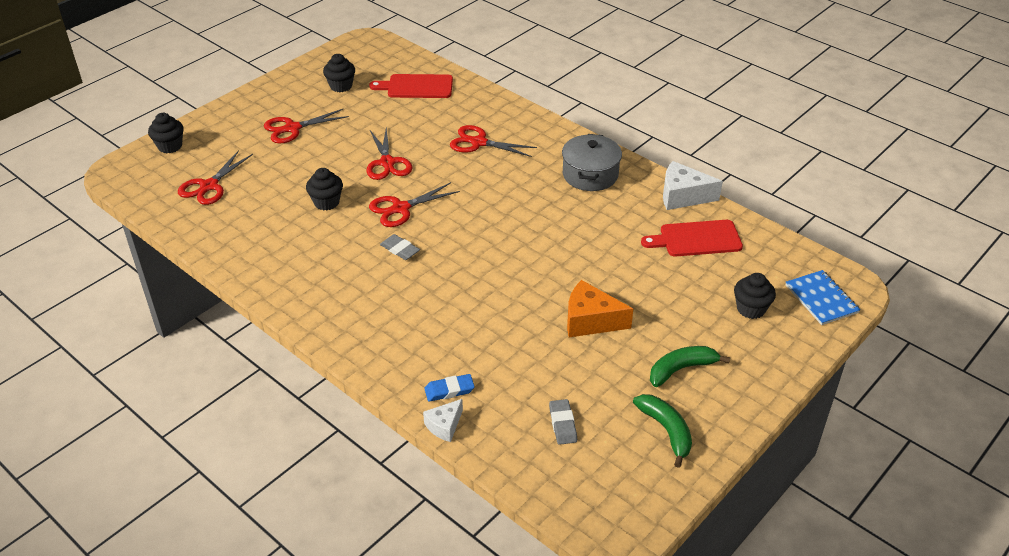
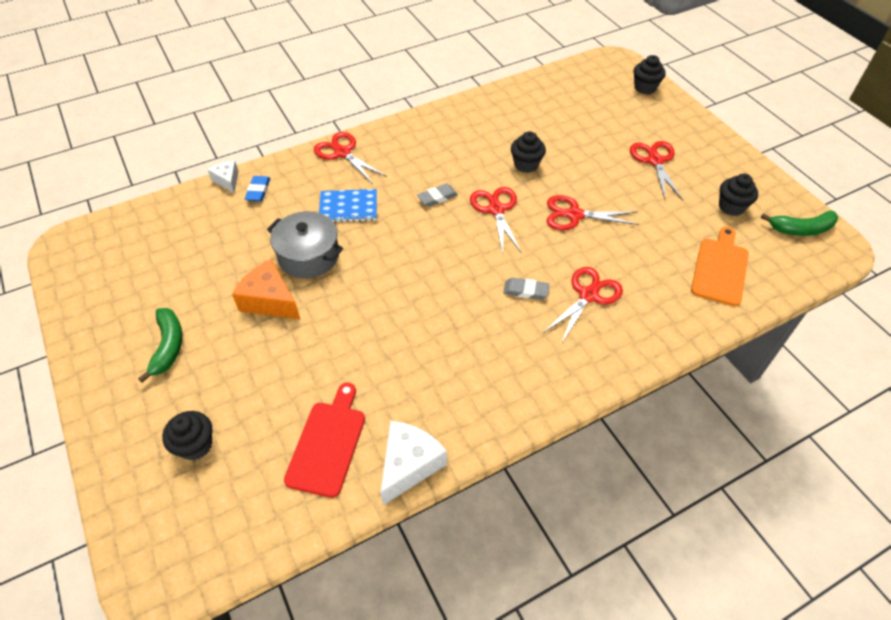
camera: 110 degrees right, 10 degrees up
(209, 186) = (577, 103): red scissors -> red scissors (342, 153)
(417, 87) = (720, 269): red cutting board -> orange cutting board
(562, 424) = (177, 245): grey eraser -> grey eraser (526, 291)
(590, 175) = (490, 381): grey pot -> grey pot (309, 256)
(590, 321) = (270, 300): orange cheese -> orange cheese turned 90 degrees counterclockwise
(666, 431) = (118, 308): green banana -> green banana (801, 229)
(821, 299) = (160, 531): blue notebook -> blue notebook (348, 207)

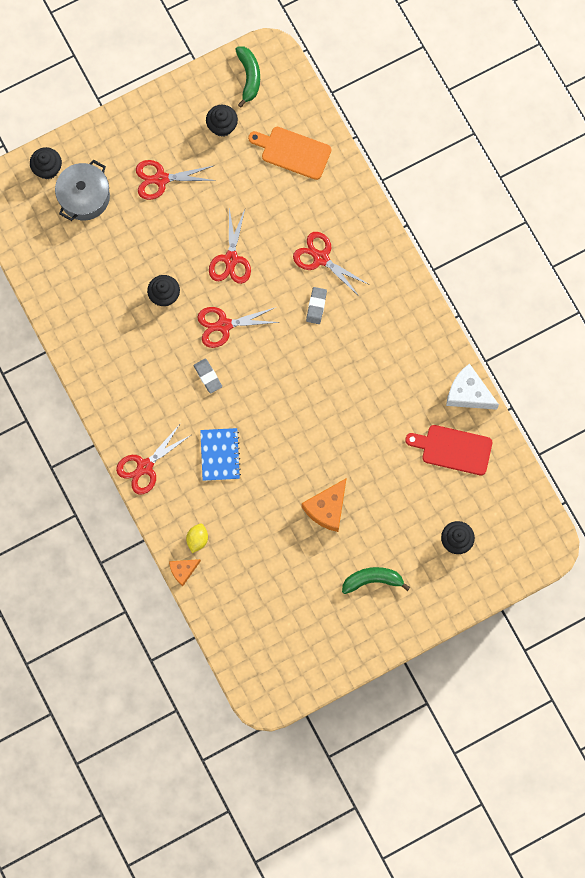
camera: 90 degrees left, 25 degrees up
(227, 180) = (183, 570): white cheese -> orange cheese
(258, 191) = (197, 539): blue eraser -> yellow lemon
(309, 256) = (278, 483): grey pot -> grey pot (84, 197)

